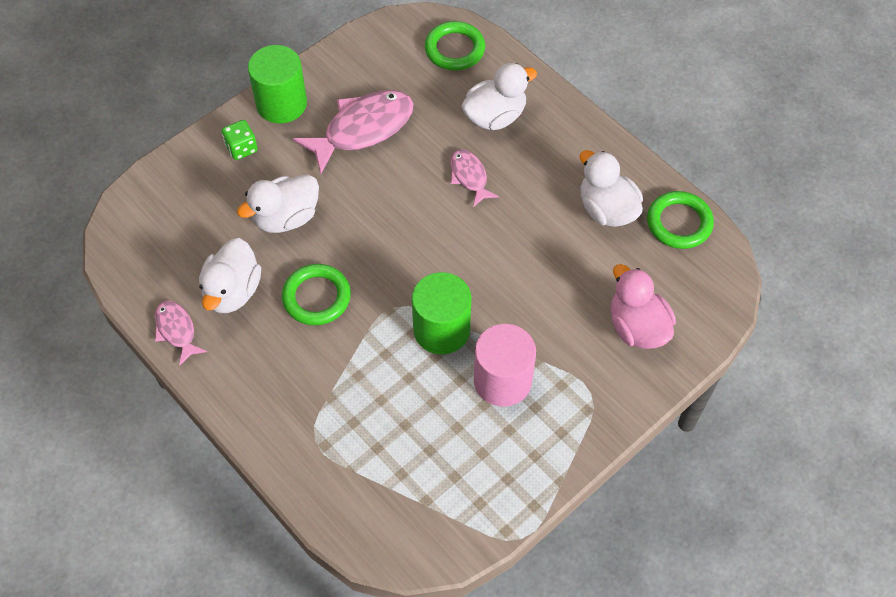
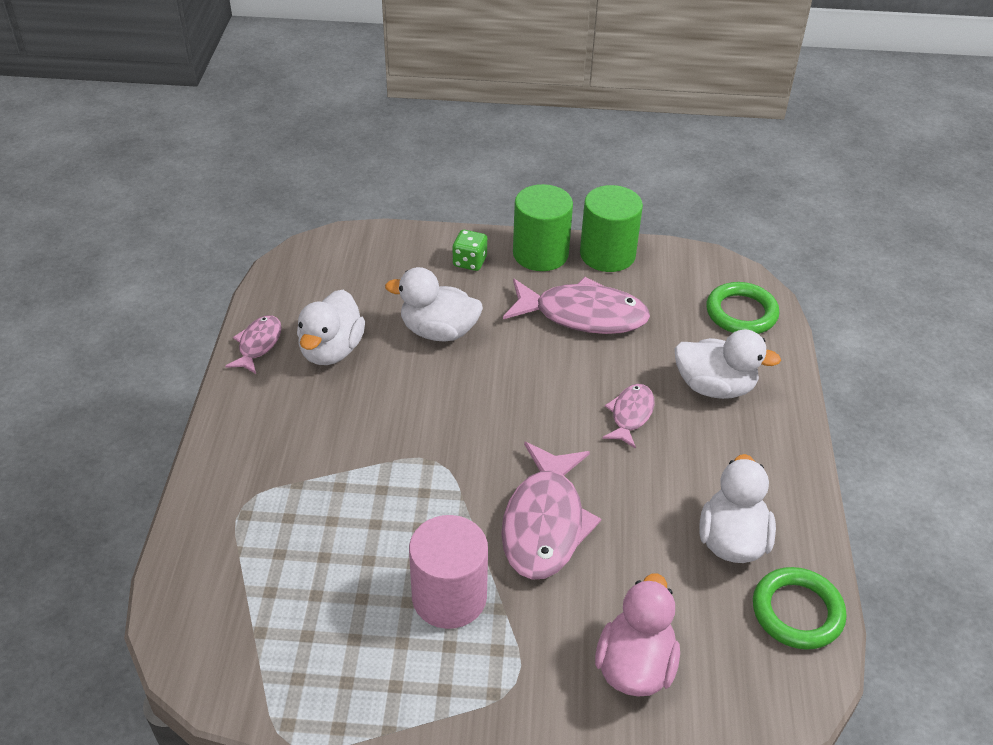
camera: 45 degrees right, 15 degrees down
(232, 291) = (331, 350): white duck -> white duck turned 45 degrees counterclockwise
(316, 297) = (385, 404): green ring -> none
(441, 329) = (451, 511): green cylinder -> green cylinder (607, 254)
(501, 289) = (545, 523): none -> pink fish

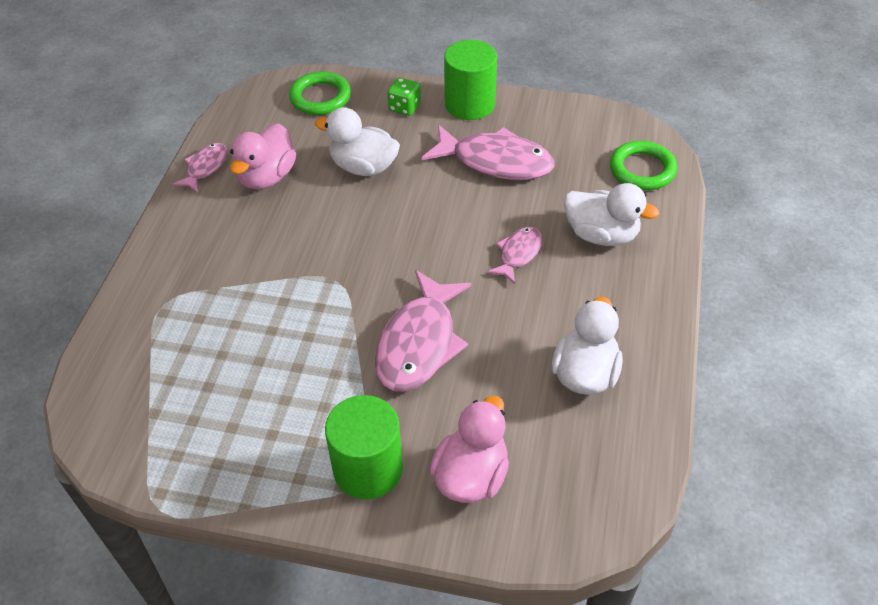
camera: 10 degrees right, 5 degrees up
(331, 350) = (266, 177): white duck -> pink duck
(449, 597) = (321, 399): pink cylinder -> none
(607, 254) = (530, 108): green cylinder -> green cylinder (368, 469)
(797, 612) = (630, 443): green ring -> green ring (320, 97)

